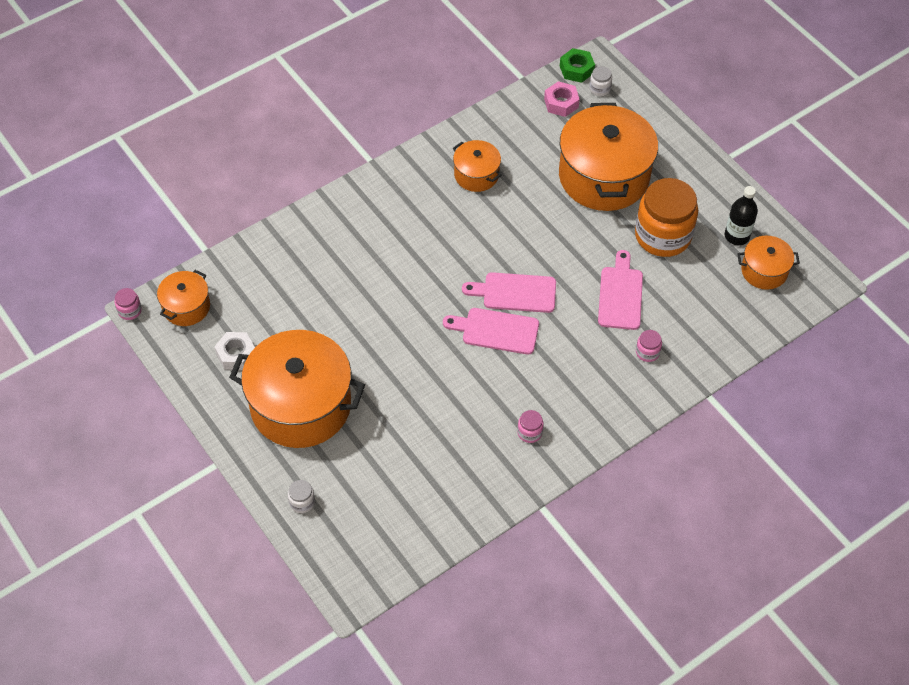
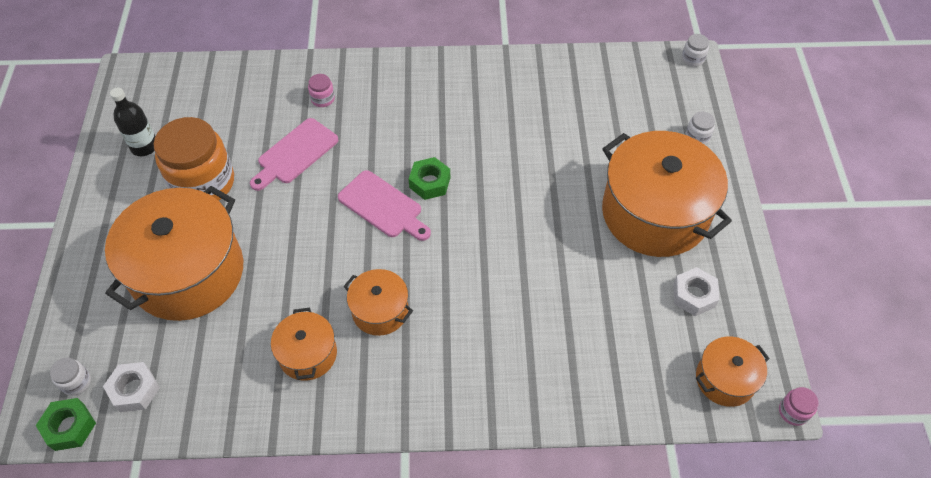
camera: 145 degrees left, 0 degrees up
(351, 596) = (692, 59): none -> white jar
(496, 331) = (429, 183): pink cutting board -> green nut
(529, 432) = (472, 92): pink jar -> none
(561, 103) = (134, 390): pink nut -> white nut
(764, 271) = (160, 107): orange pot -> orange pot (380, 311)

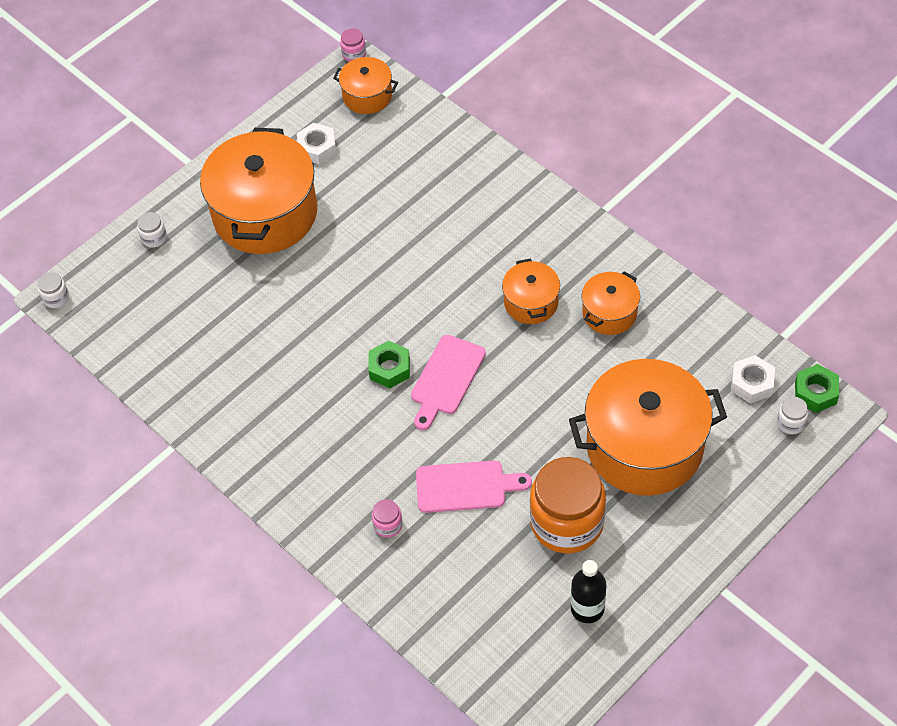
camera: 130 degrees left, 0 degrees up
(383, 206) = (446, 379): pink cutting board -> pink cutting board turned 150 degrees counterclockwise

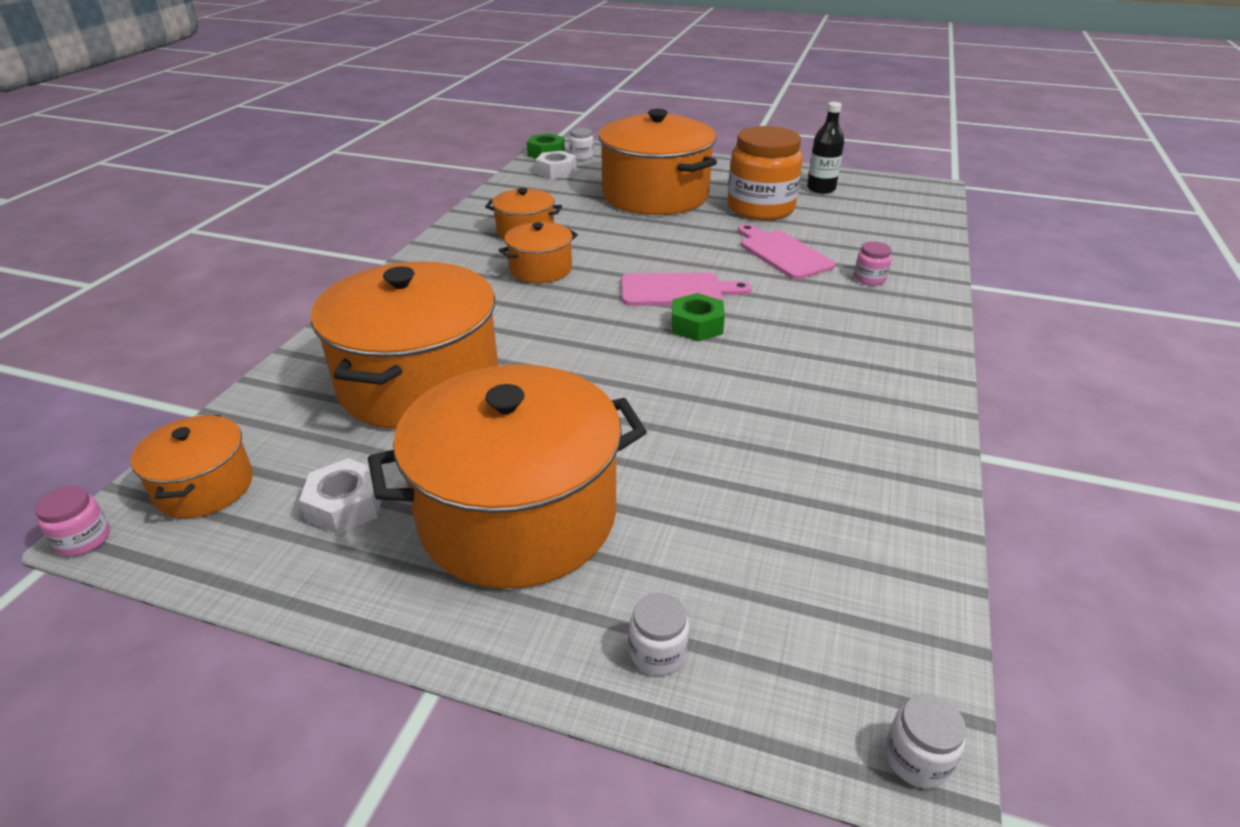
camera: 120 degrees left, 20 degrees down
(411, 196) = (419, 382): none -> orange pot

